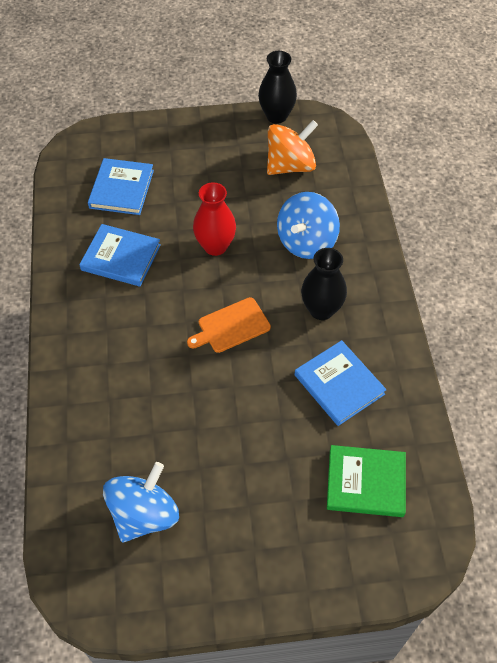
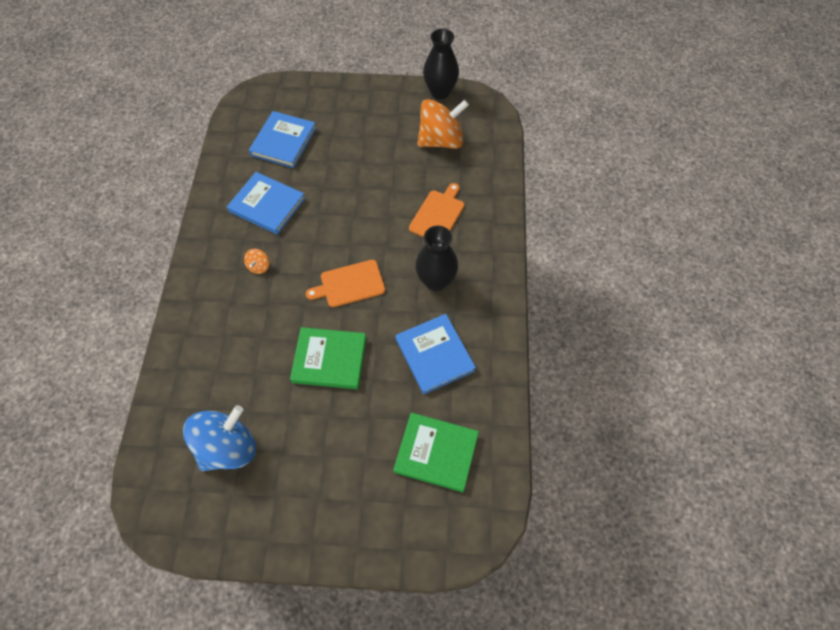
camera: 10 degrees right, 5 degrees up
(128, 322) = (259, 266): none -> orange spinning top
(215, 246) = (354, 207): red vase -> none
(229, 406) = (329, 359): none -> green book
(306, 242) = (438, 215): blue spinning top -> orange cutting board

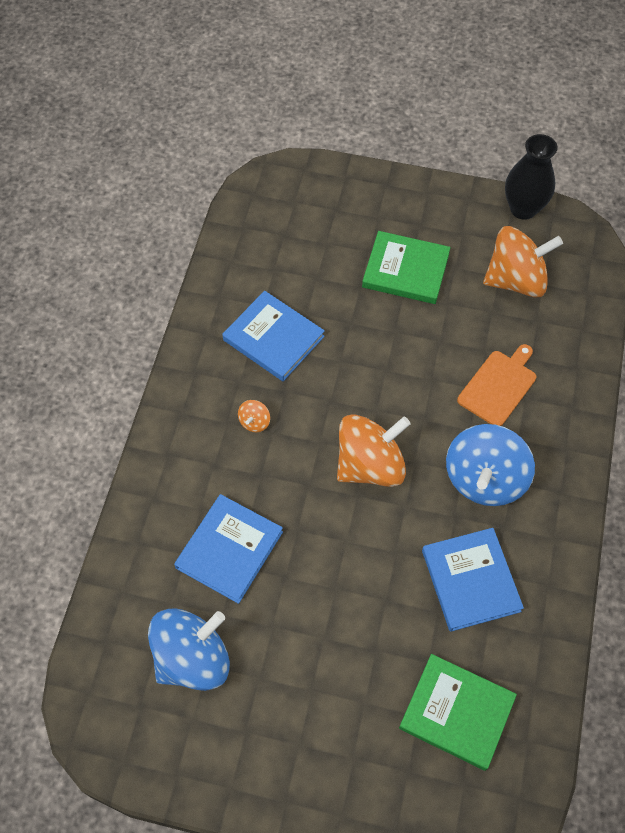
camera: 10 degrees right, 0 degrees up
(283, 142) = (304, 251): blue book -> blue book (229, 550)
(329, 359) = (333, 564): green book -> green book (405, 270)
(349, 284) = (370, 465): orange cutting board -> orange spinning top
(436, 281) = (484, 479): black vase -> blue spinning top

